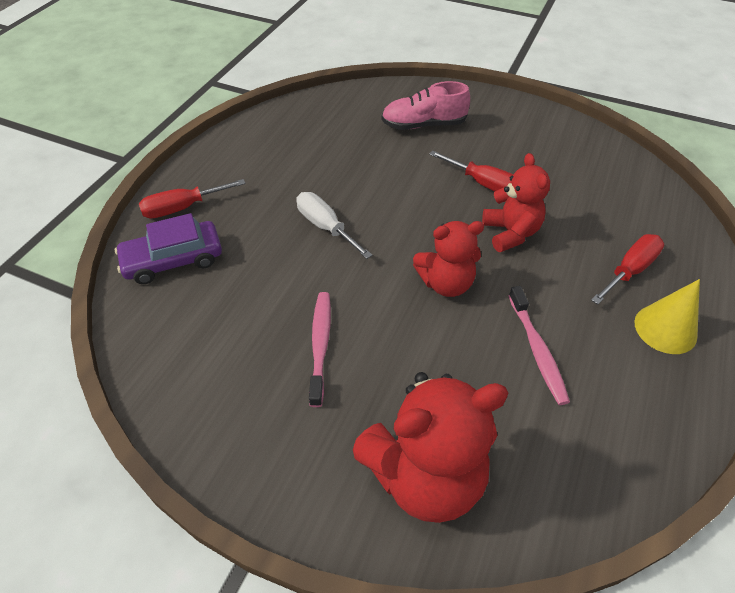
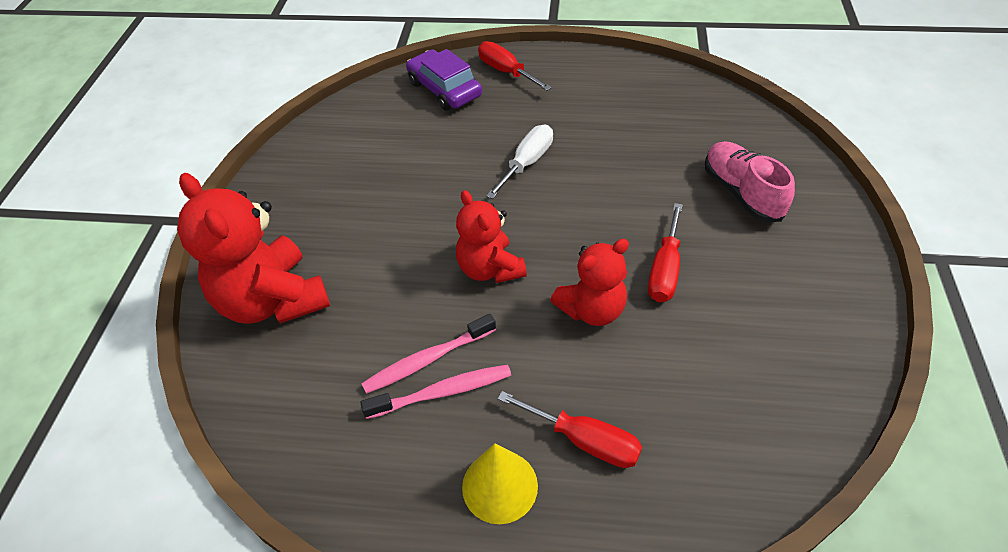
camera: 75 degrees right, 0 degrees up
(320, 345) = (385, 201): pink toothbrush -> pink toothbrush (443, 392)

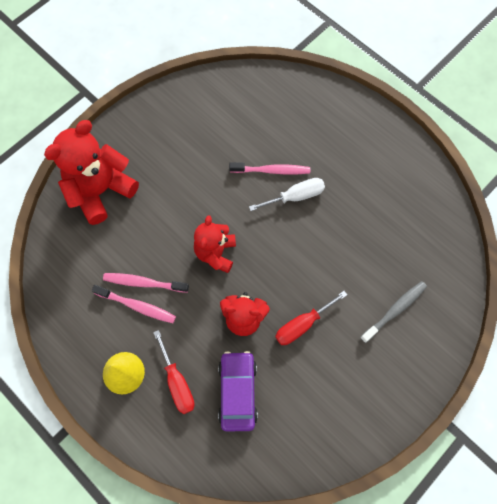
camera: 35 degrees right, 20 degrees up
(273, 300) = (101, 191): red teddy bear -> red teddy bear turned 45 degrees clockwise
(444, 89) = (297, 103): purple car -> purple car (237, 392)
(476, 157) = (272, 170): none -> pink toothbrush
(506, 71) = (346, 114): red screwdriver -> none
(742, 193) = (395, 310): pink shoe -> grey toothbrush

